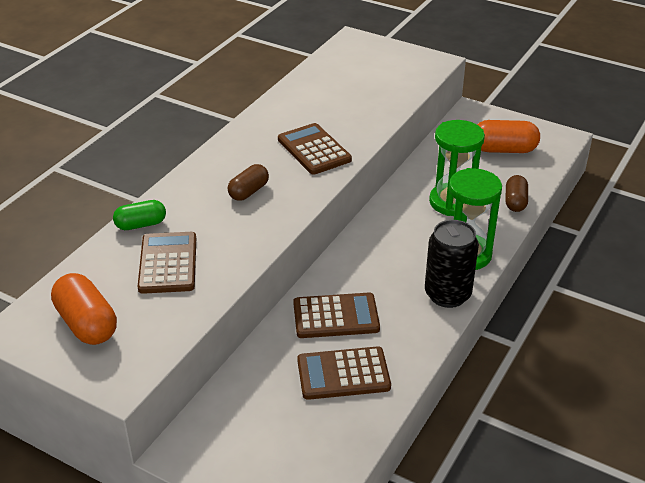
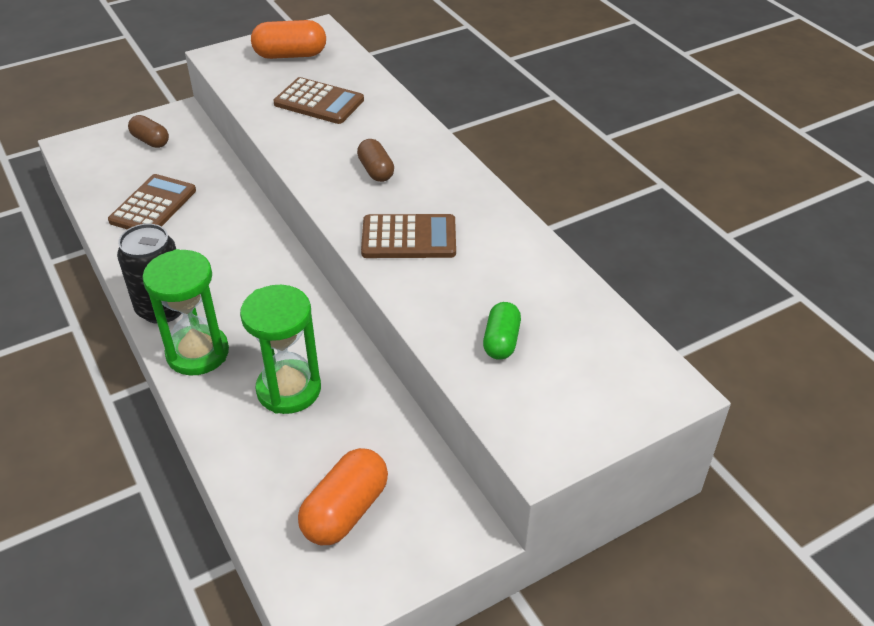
camera: 120 degrees right, 5 degrees up
(141, 224) = (386, 102): green capsule -> green capsule (501, 341)
(336, 316) = (217, 227): brown calculator -> none
(515, 202) = (234, 451): brown capsule -> brown capsule (150, 141)

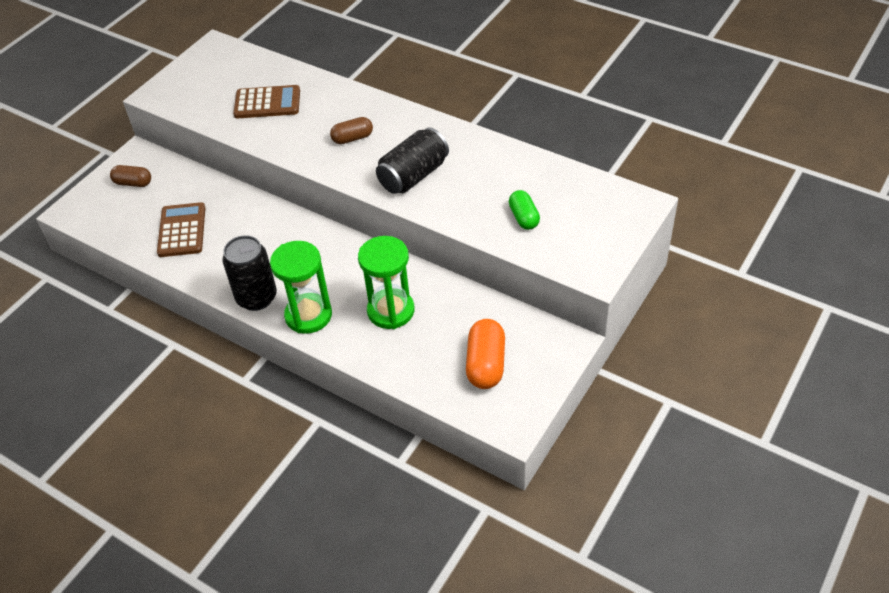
camera: 25 degrees left, 5 degrees up
(290, 55) = (212, 74): orange capsule -> none
(376, 171) = (352, 138): brown capsule -> brown capsule turned 60 degrees counterclockwise
(409, 238) = (413, 176): brown calculator -> black can

